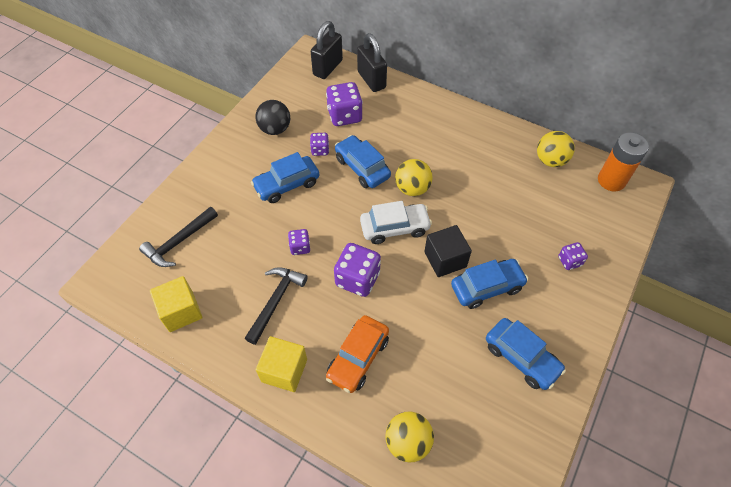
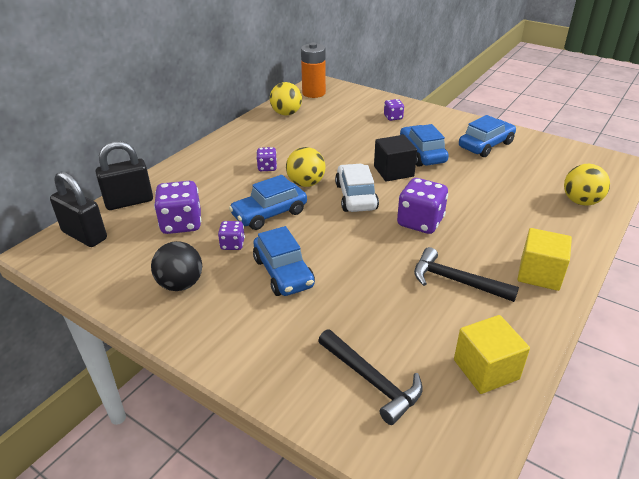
camera: 85 degrees left, 20 degrees down
(300, 247) = (380, 262): purple dice -> purple dice (267, 167)
(358, 358) = (510, 225): orange car -> none

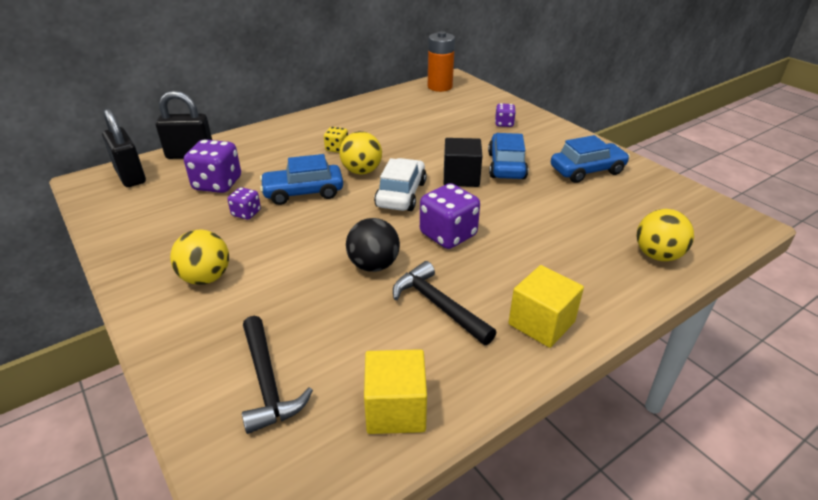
camera: 20 degrees right, 0 degrees up
(180, 284) = (171, 238): black ball -> black ball (373, 265)
(267, 167) = (337, 149): purple dice -> yellow dice
(283, 273) = (270, 251): blue car -> none
(286, 113) = (397, 102): yellow ball -> yellow ball (206, 278)

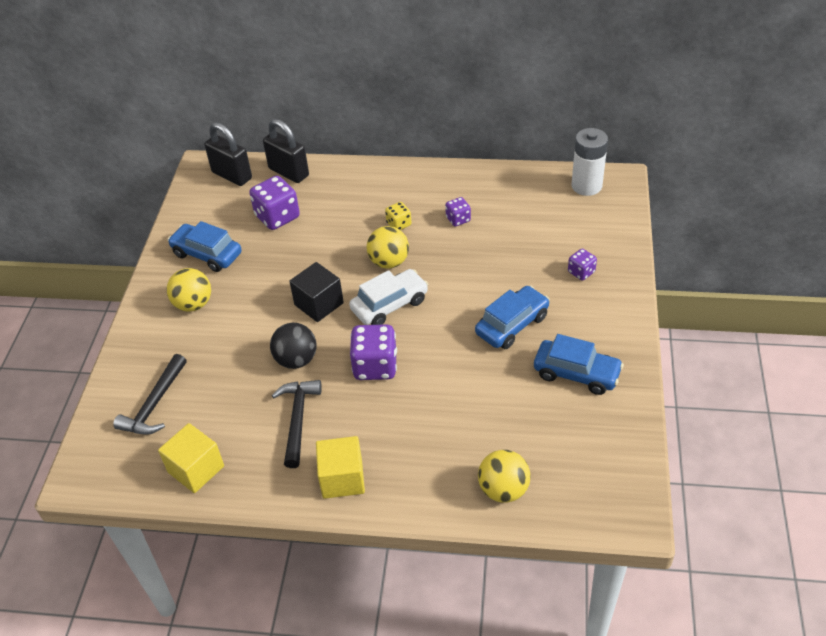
camera: 45 degrees right, 10 degrees up
(130, 176) = (232, 175): black padlock -> black padlock turned 60 degrees counterclockwise
(246, 213) = (268, 259): purple dice -> purple dice (458, 219)
(303, 192) = (324, 261): blue car -> blue car (207, 254)
(440, 87) = (586, 186): orange battery -> white battery
(461, 177) = (457, 315): black cube -> black cube (319, 304)

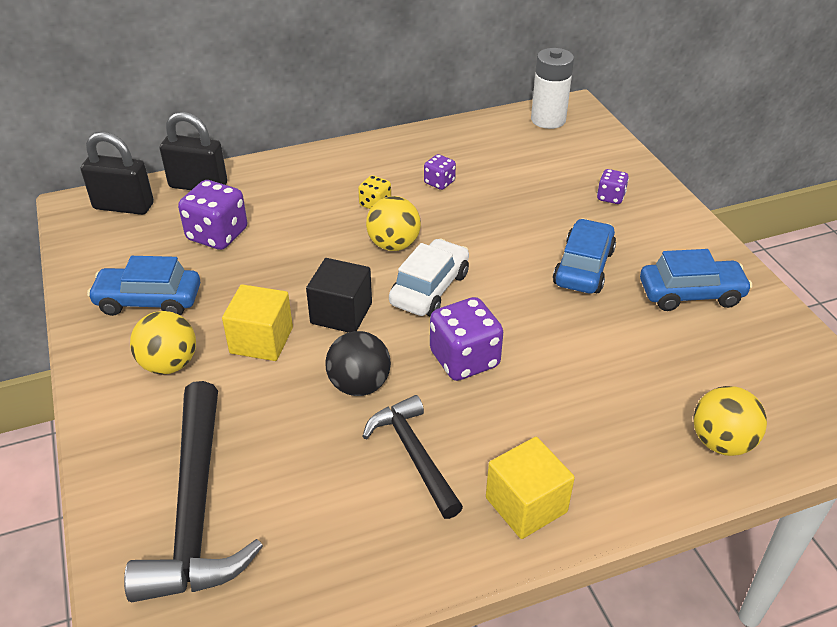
camera: 30 degrees left, 5 degrees down
(154, 404) = (195, 509): black hammer -> black hammer, size x1.63
(196, 469) = (317, 572): yellow cube -> yellow cube (261, 340)

